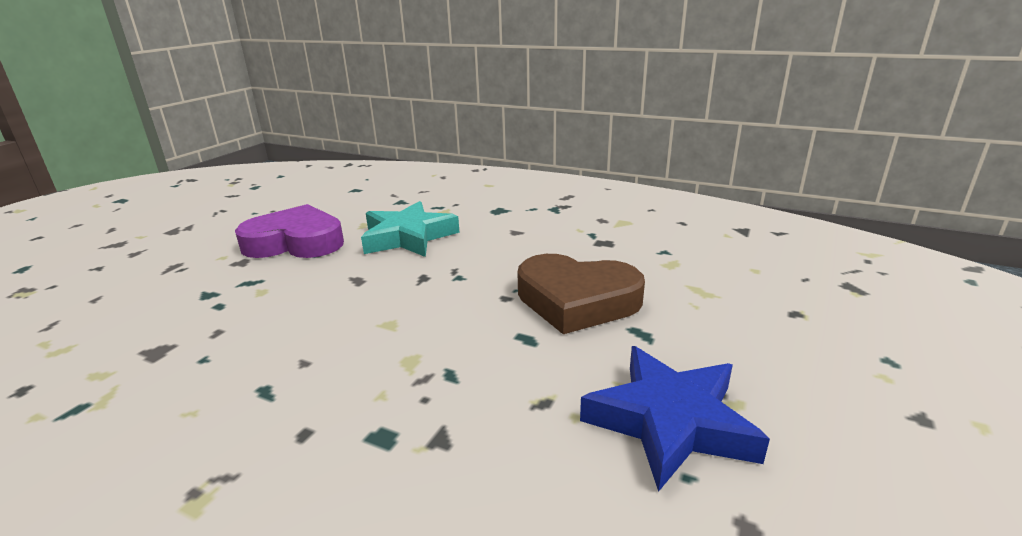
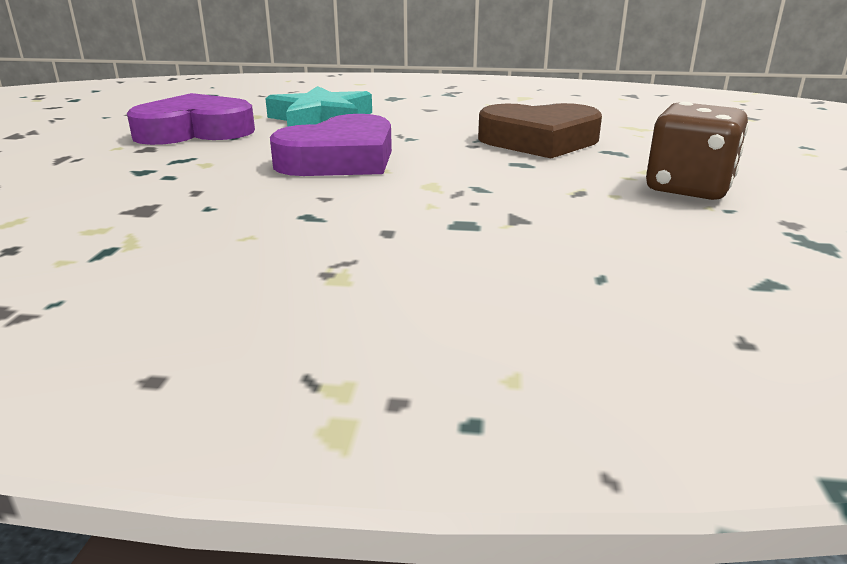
camera: 20 degrees left, 0 degrees up
(368, 303) = (340, 159): none -> purple heart
(670, 421) = (688, 188): blue star -> brown dice

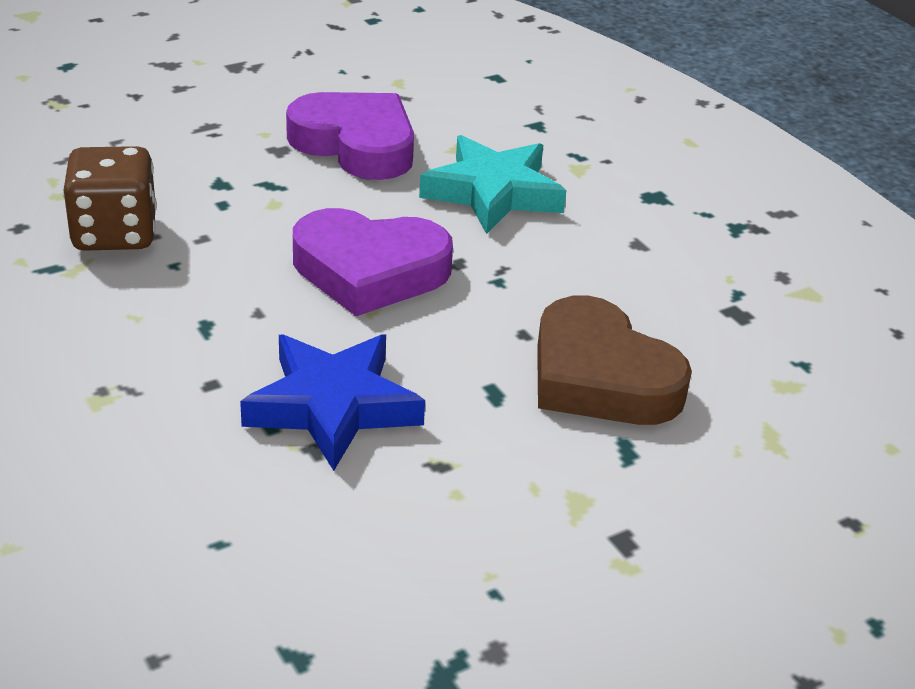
camera: 50 degrees right, 10 degrees up
(476, 202) = (333, 407): none -> blue star
(688, 188) = (538, 545): brown dice -> brown dice (115, 233)

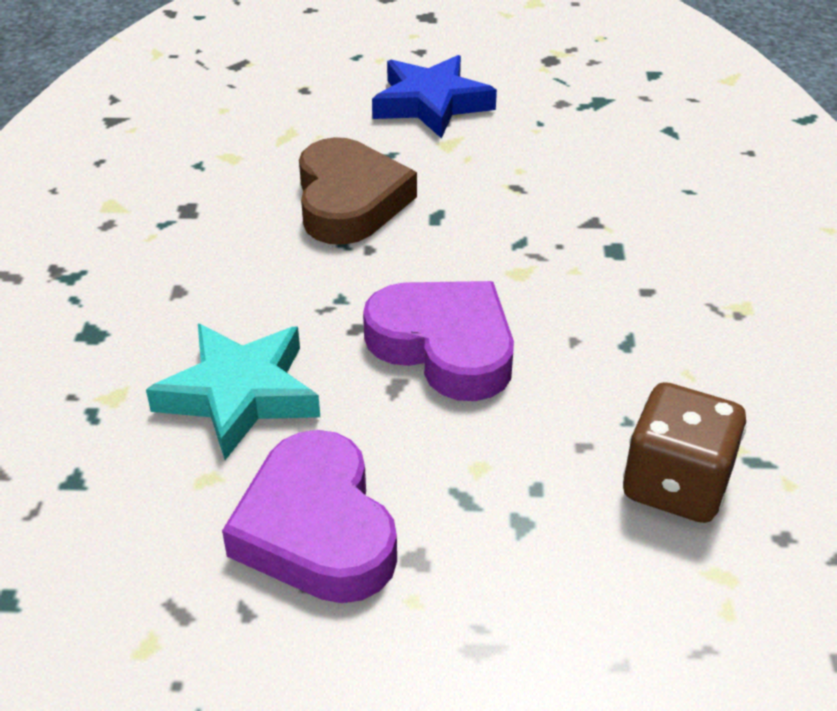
camera: 145 degrees left, 5 degrees up
(333, 407) = (563, 243): blue star -> blue star (431, 104)

